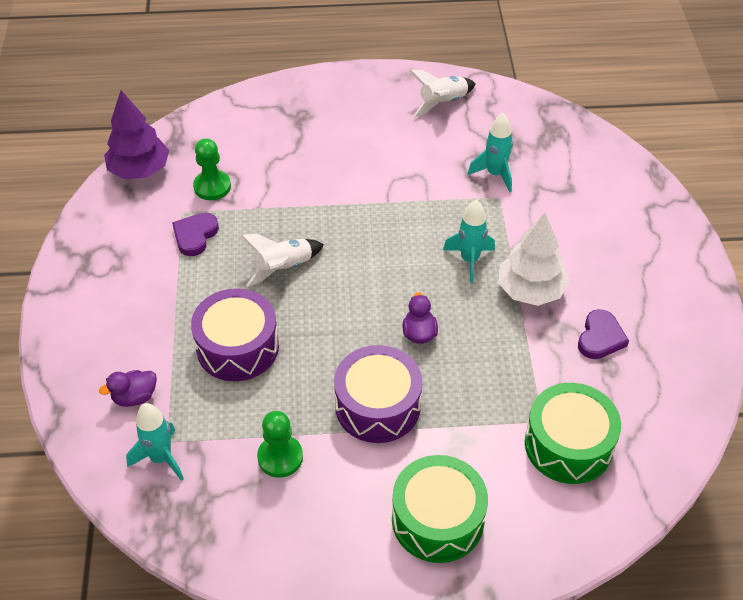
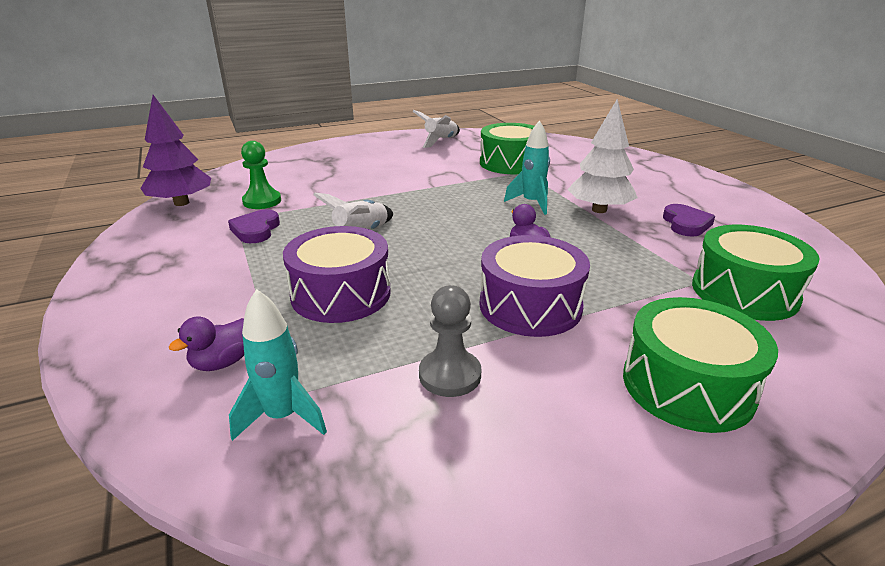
camera: 20 degrees left, 20 degrees down
(280, 457) = (450, 375): green pawn -> grey pawn
(495, 174) = (510, 163): turquoise rocket -> green drum

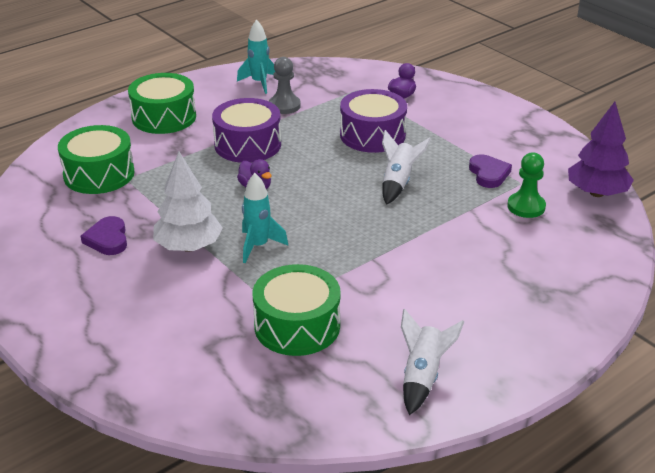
camera: 165 degrees right, 5 degrees up
(283, 417) = (352, 83): turquoise rocket -> turquoise rocket (259, 83)

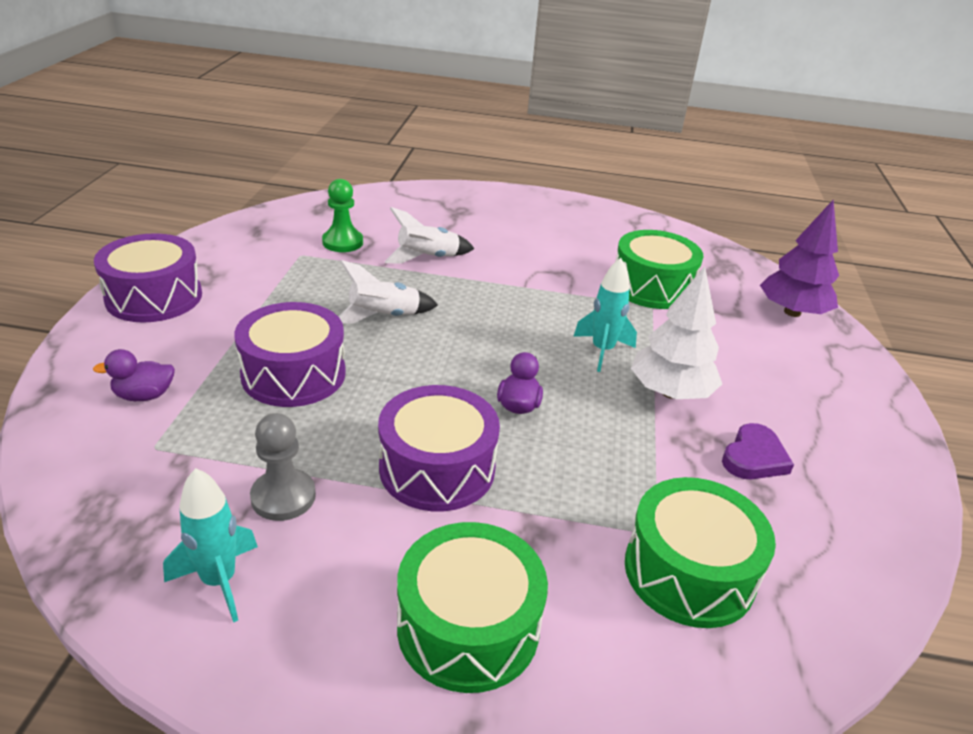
camera: 135 degrees left, 0 degrees up
(422, 376) = (609, 226): white rocket -> white rocket (427, 258)
(488, 174) = (303, 274): purple heart -> none
(506, 119) = (154, 297): none -> purple drum
(596, 193) = (277, 218): purple tree -> purple tree (792, 312)

